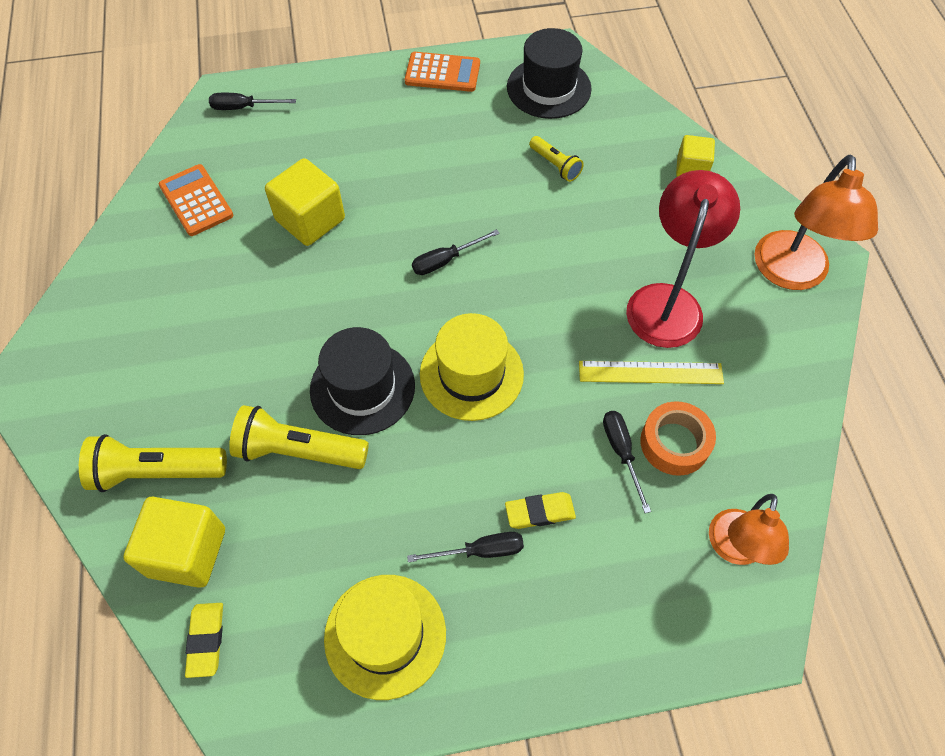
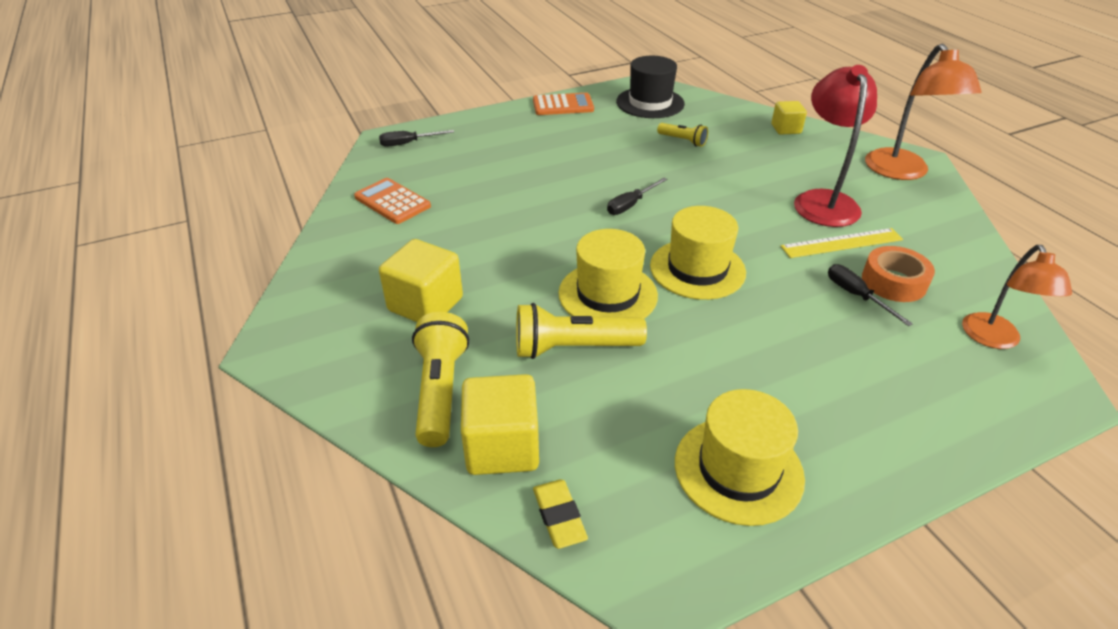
camera: 15 degrees left, 20 degrees down
(156, 472) = (440, 390): yellow flashlight -> yellow flashlight turned 105 degrees clockwise
(310, 220) = (501, 198): yellow cube -> yellow cube (425, 304)
(362, 388) = (608, 294): black hat -> yellow hat
(480, 551) = (784, 386): black screwdriver -> none
(539, 512) = (817, 348): yellow eraser -> none

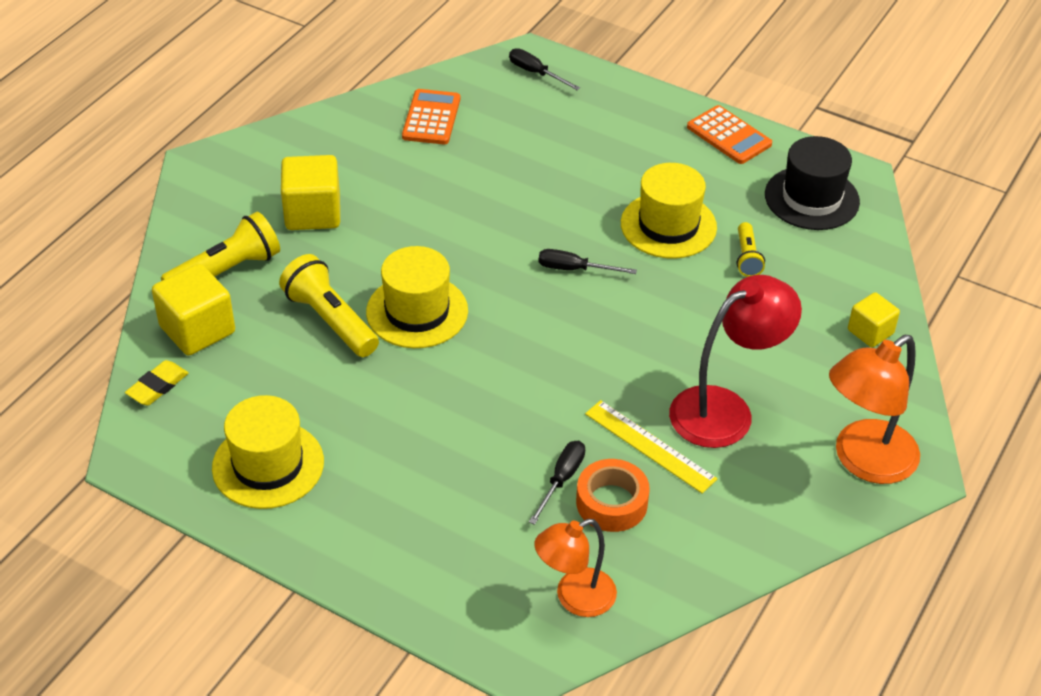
camera: 55 degrees right, 5 degrees up
(697, 269) = (506, 355): yellow hat -> yellow hat (668, 225)

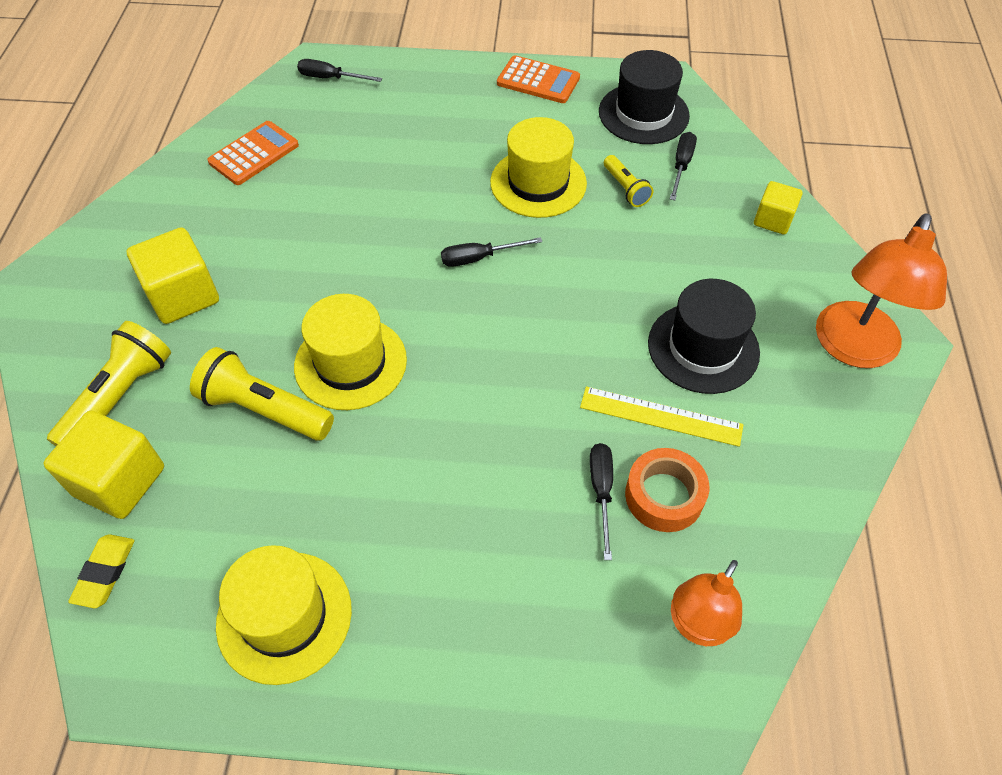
camera: 25 degrees left, 10 degrees up
(431, 118) = (254, 154): orange calculator -> orange calculator turned 60 degrees clockwise
(725, 409) = (703, 347): red lamp -> black hat
(815, 256) = (681, 166): none -> black screwdriver

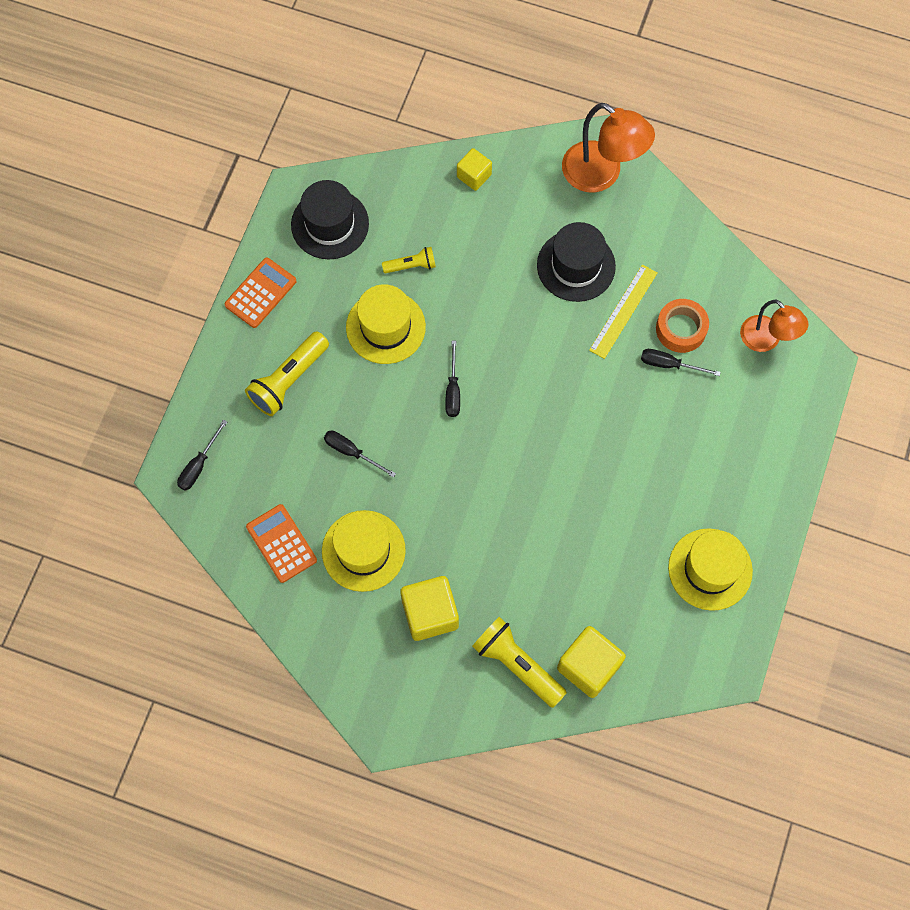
camera: 75 degrees left, 15 degrees up
(105, 572) = (656, 677): yellow eraser -> none
(264, 409) = (553, 564): yellow flashlight -> yellow flashlight (288, 380)
(350, 363) = (528, 500): yellow hat -> yellow hat (363, 551)
(681, 166) = (398, 217): black screwdriver -> black screwdriver (352, 452)

